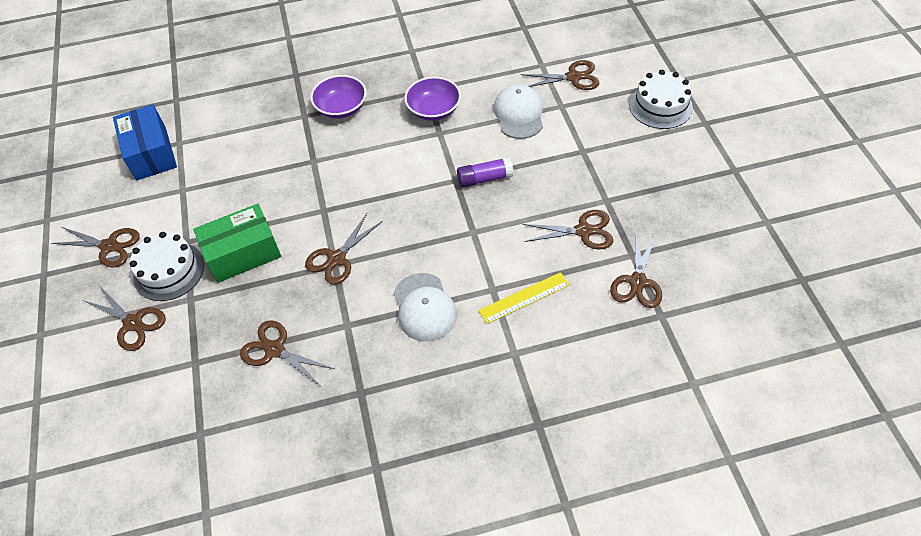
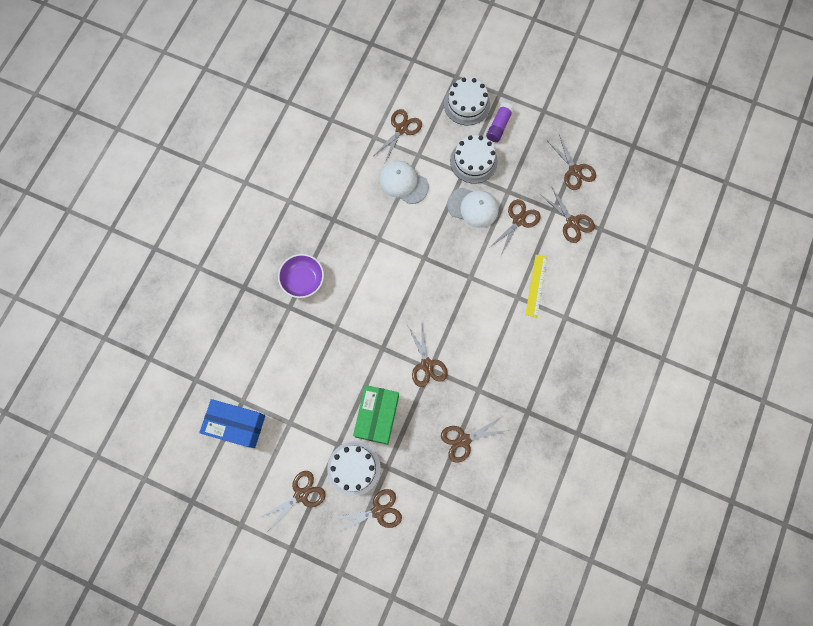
camera: 55 degrees left, 20 degrees up
(424, 307) = (500, 341): white cap -> white cap (473, 207)
(433, 110) = (355, 227): purple bowl -> none
(484, 178) = (437, 241): purple glue stick -> purple glue stick (499, 126)
(605, 151) = (473, 161): none -> white cake
(701, 243) = (575, 170): none -> brown scissors

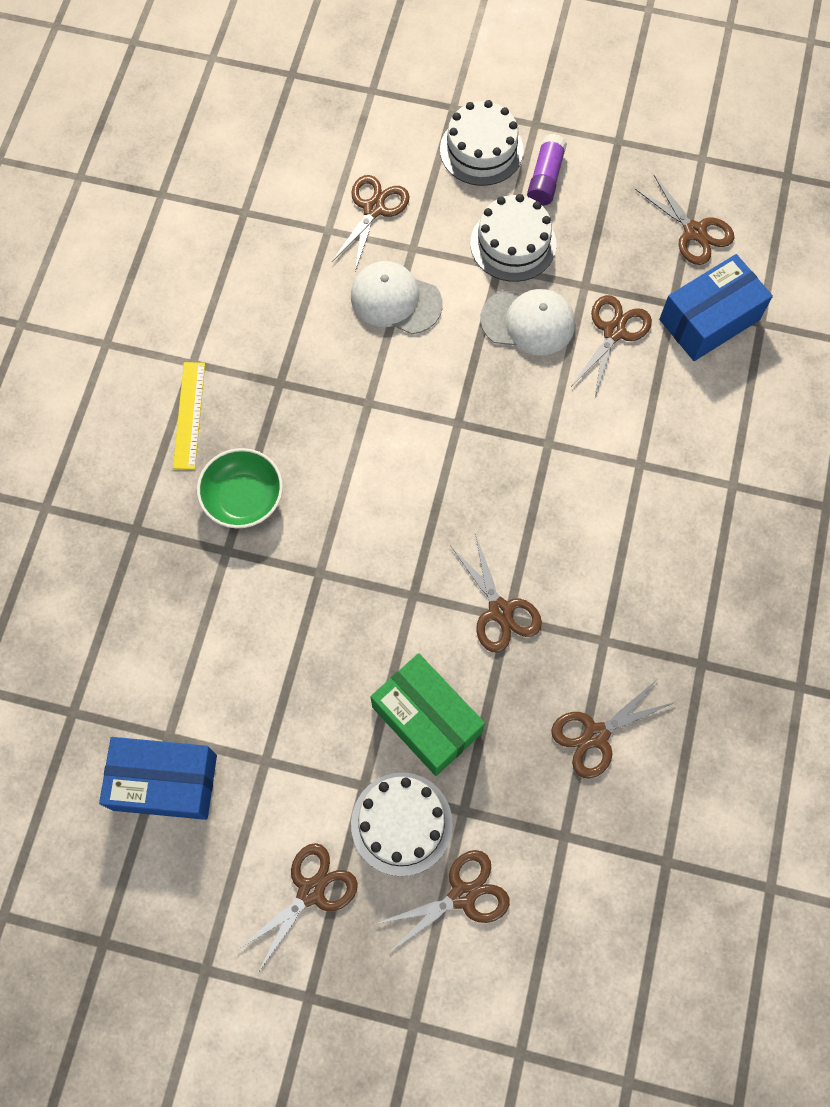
camera: 10 degrees left, 5 degrees down
(303, 280) = (243, 498): purple bowl -> green bowl
(377, 416) = (426, 720): green box -> green box turned 45 degrees counterclockwise
(536, 285) = (669, 438): yellow ruler -> yellow ruler (189, 415)
(572, 222) = (709, 319): brown scissors -> blue box

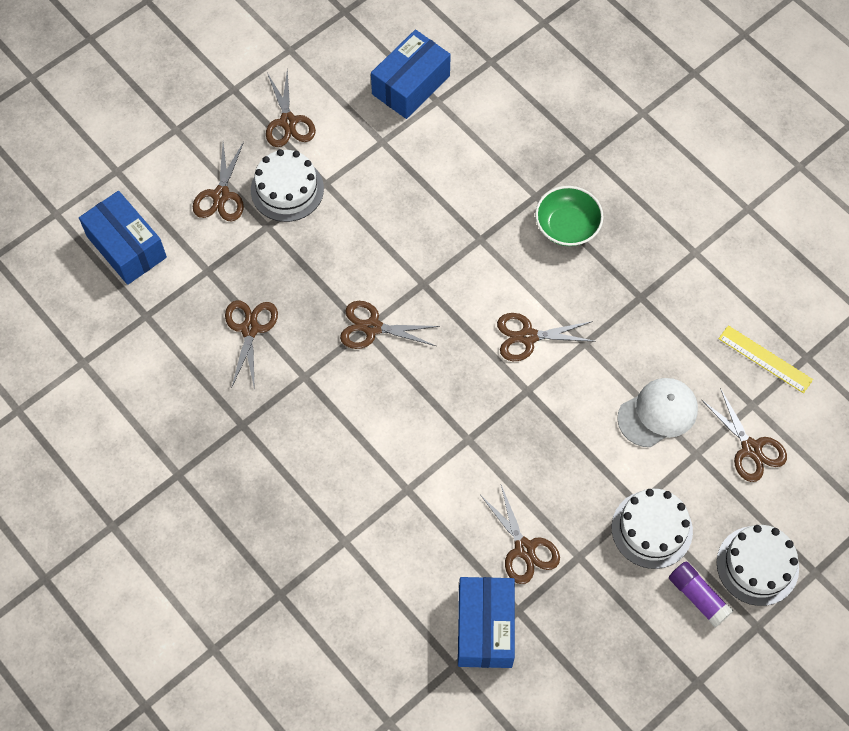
camera: 125 degrees right, 5 degrees down
(189, 415) = (654, 228): yellow ruler -> yellow ruler (765, 359)
(426, 720) = (337, 241): green box -> none
(528, 322) = (575, 493): white cap -> none
(605, 955) = (126, 247): none -> blue box
(694, 232) = (570, 677): brown scissors -> brown scissors (528, 337)

